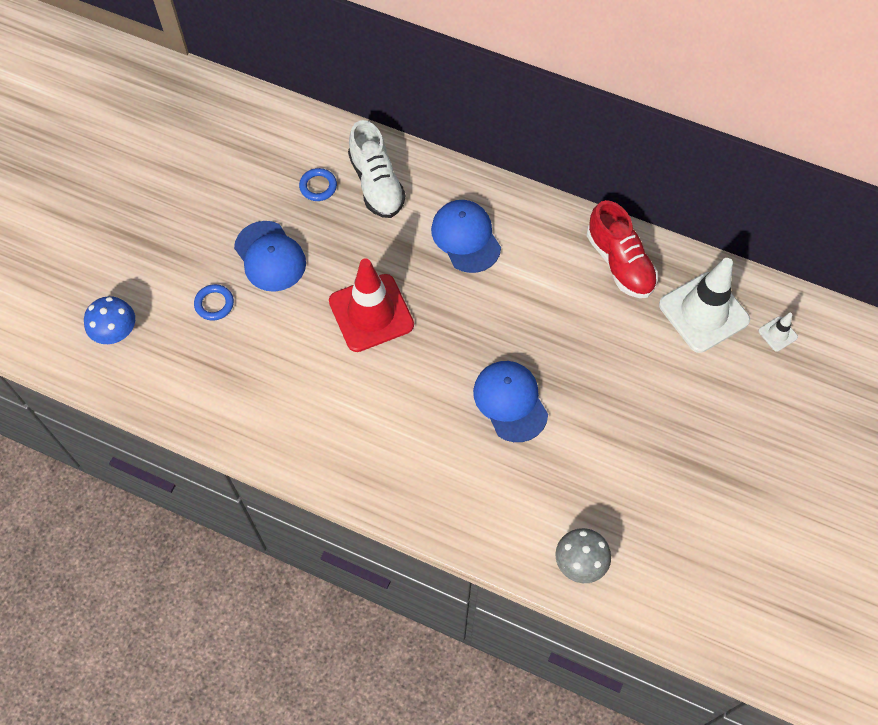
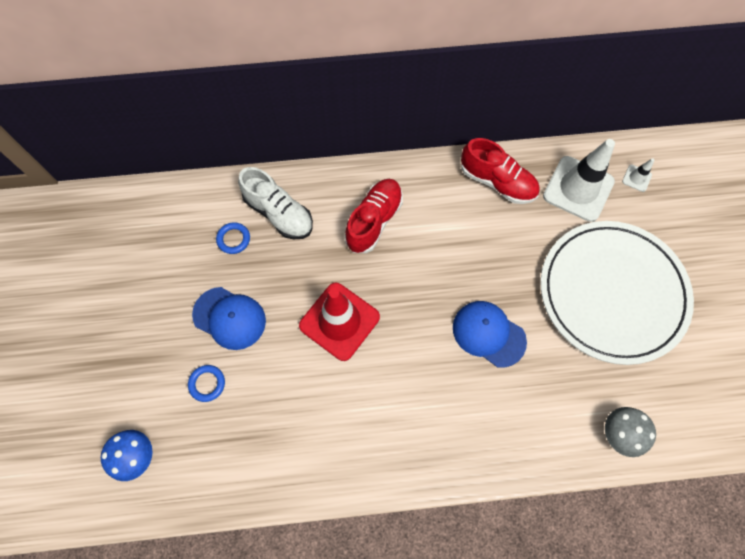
camera: 30 degrees left, 5 degrees up
(466, 237) = (374, 221): blue cap -> red shoe
(667, 431) = (612, 293): none -> white plate

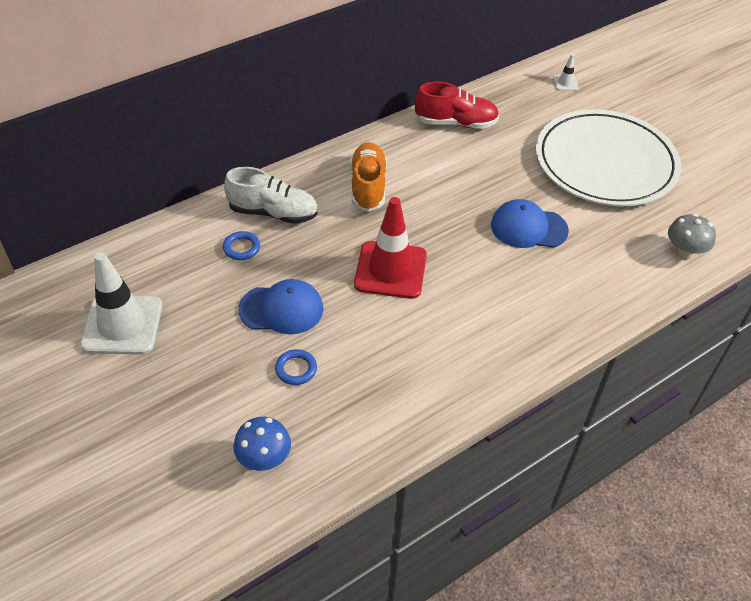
camera: 30 degrees left, 20 degrees down
(374, 221) = (368, 186): red shoe -> orange shoe
(578, 189) = (525, 105): white traffic cone -> white traffic cone (122, 325)

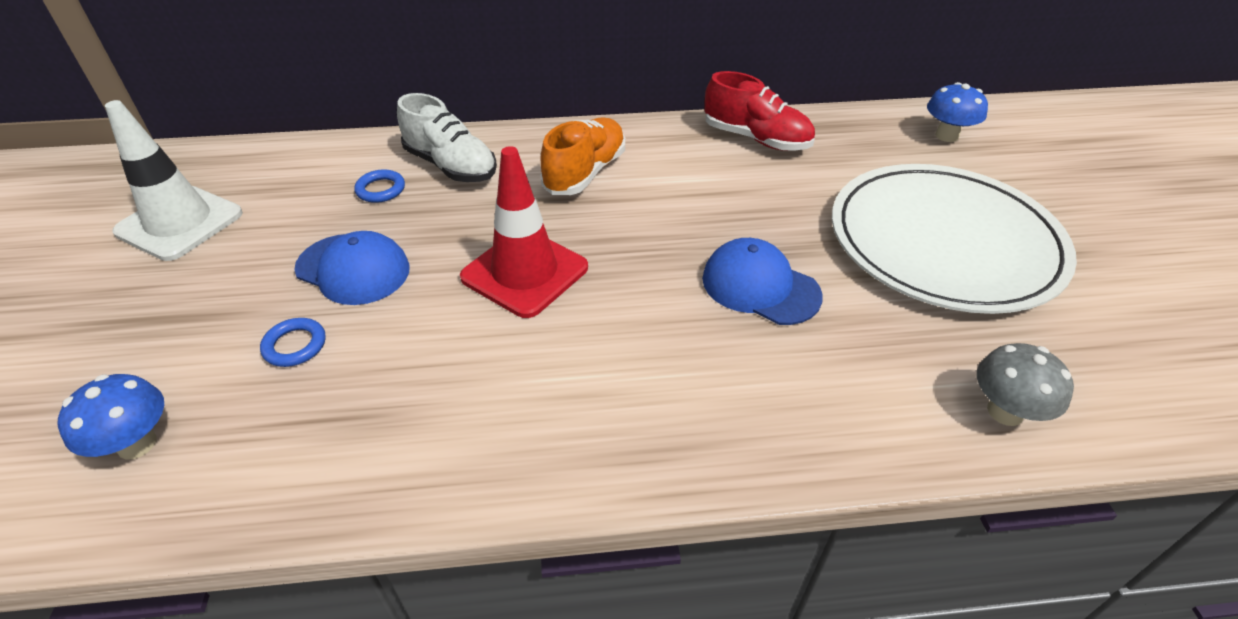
camera: 30 degrees right, 5 degrees down
(565, 83) = (946, 136): white traffic cone -> blue mushroom

